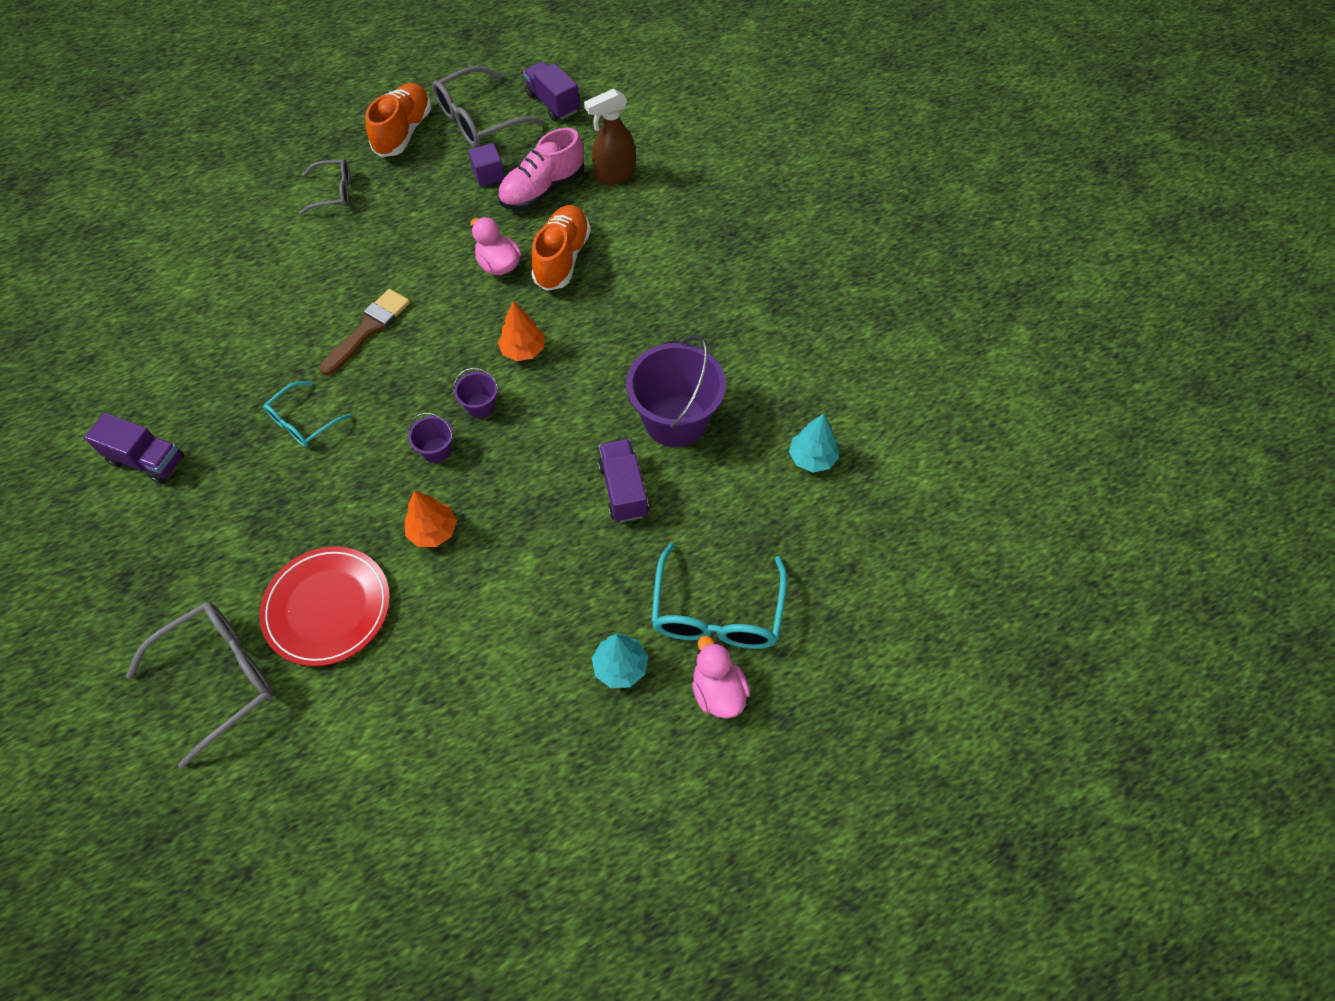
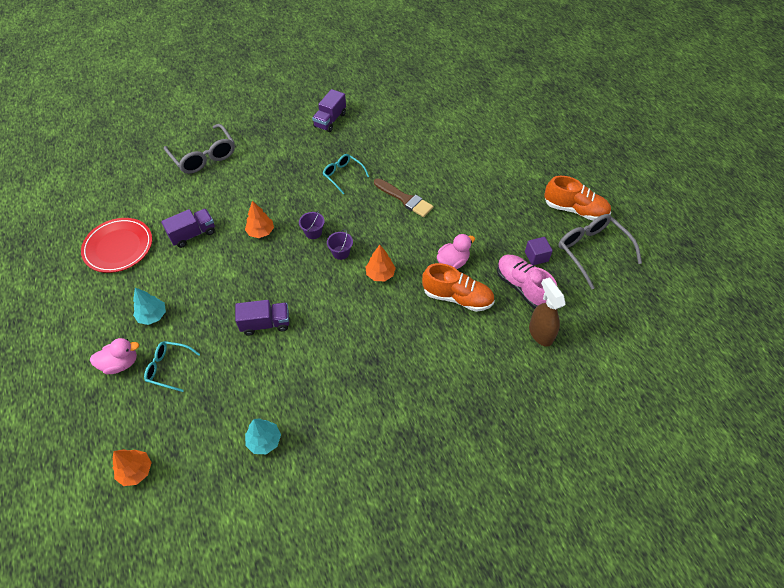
camera: 95 degrees right, 5 degrees down
(327, 607) = (228, 191): red plate -> red plate (118, 247)
(334, 192) = (516, 178): grey glasses -> none
(553, 103) = (616, 296): purple truck -> purple truck (193, 234)
(675, 420) = (312, 356): purple bucket -> none
(716, 613) = (168, 368): turquoise glasses -> turquoise glasses, size x0.60
(886, 612) = (136, 471): none -> orange tree

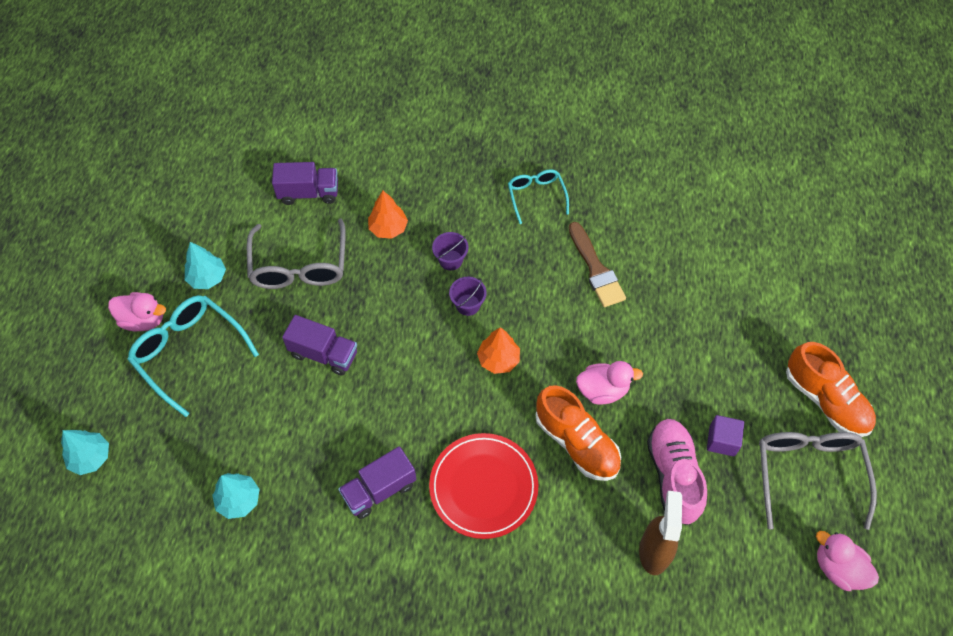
camera: 30 degrees right, 5 degrees up
(118, 247) = (218, 170): red plate -> red plate (483, 487)
(136, 471) = (91, 457): orange tree -> turquoise tree
(168, 368) = (189, 352): turquoise glasses -> turquoise glasses, size x1.67
(204, 156) = (381, 91): grey glasses -> grey glasses (299, 266)
(330, 120) = (568, 107): purple truck -> purple truck (379, 490)
(640, 291) = (838, 568): none -> pink duck

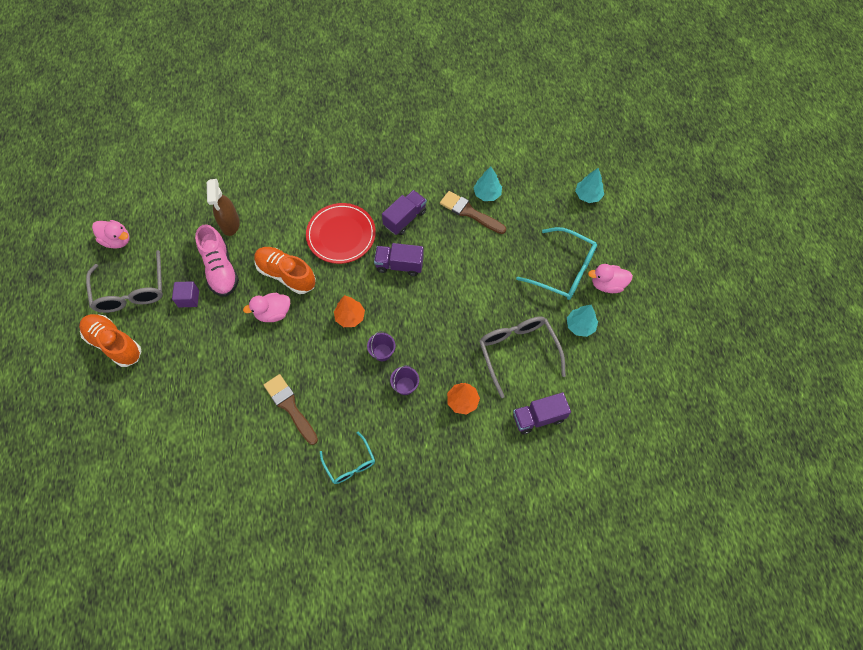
camera: 165 degrees right, 5 degrees up
(278, 475) = (469, 212): none -> brown brush
(324, 354) = (472, 291): purple truck -> purple truck (399, 265)

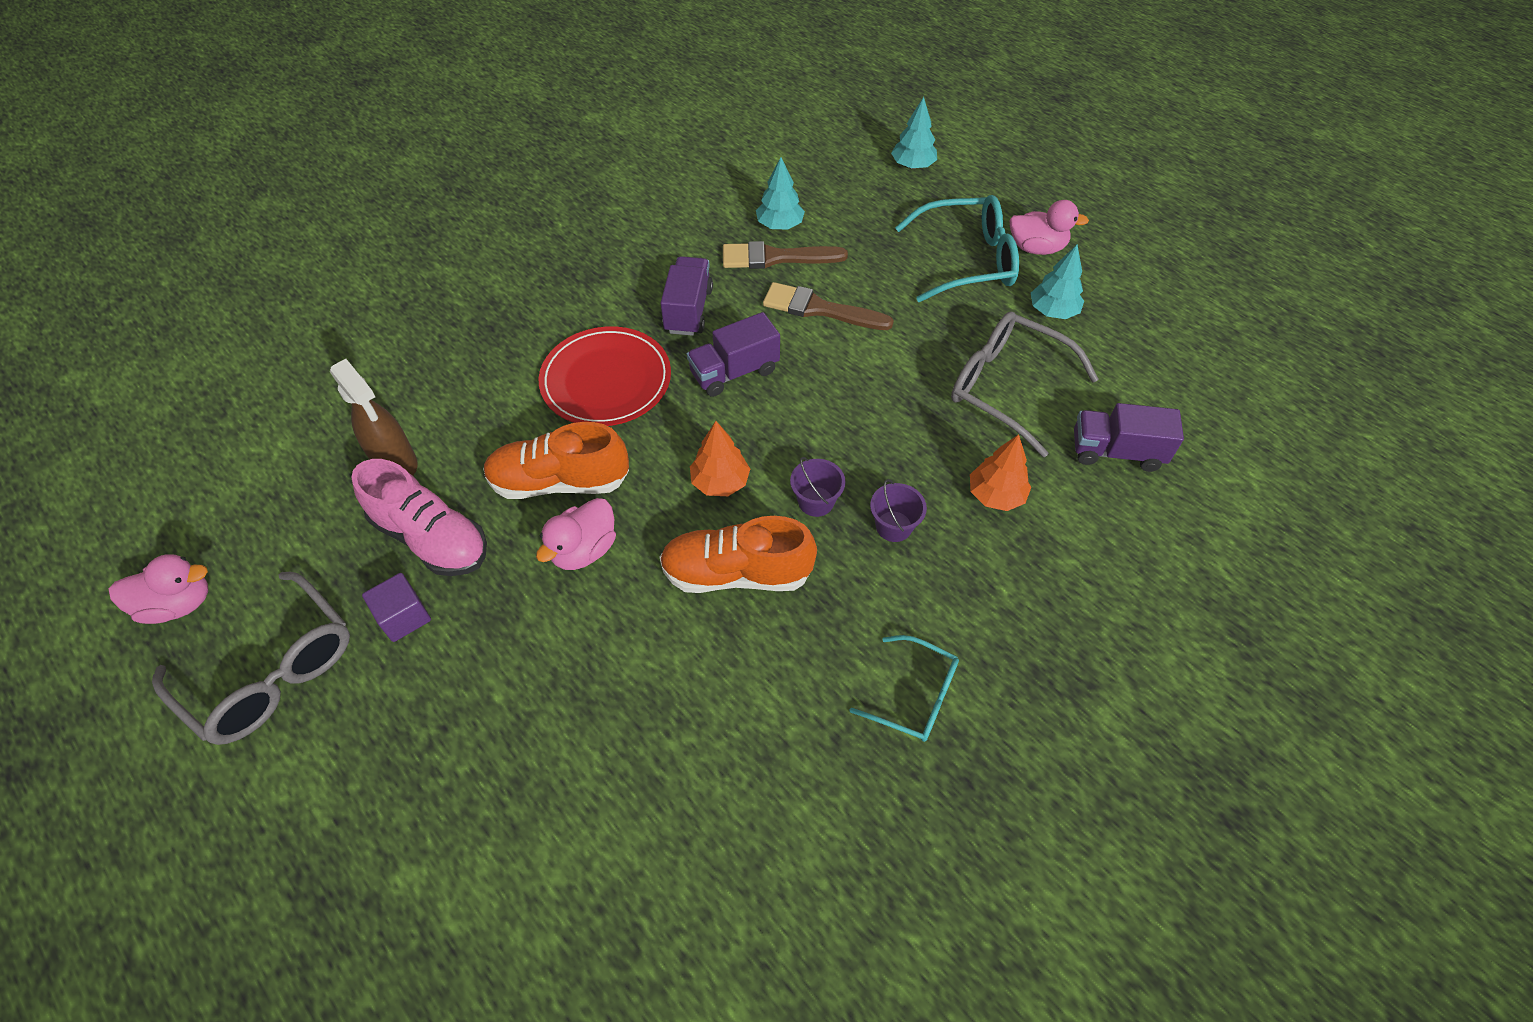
camera: 35 degrees left, 10 degrees down
(114, 344) = (301, 784): orange shoe -> orange shoe (737, 573)
(290, 406) = (736, 674): brown brush -> brown brush (820, 309)
(538, 417) = (1116, 452): purple truck -> purple truck turned 60 degrees clockwise
(607, 284) = (1036, 248): pink duck -> pink duck turned 135 degrees counterclockwise

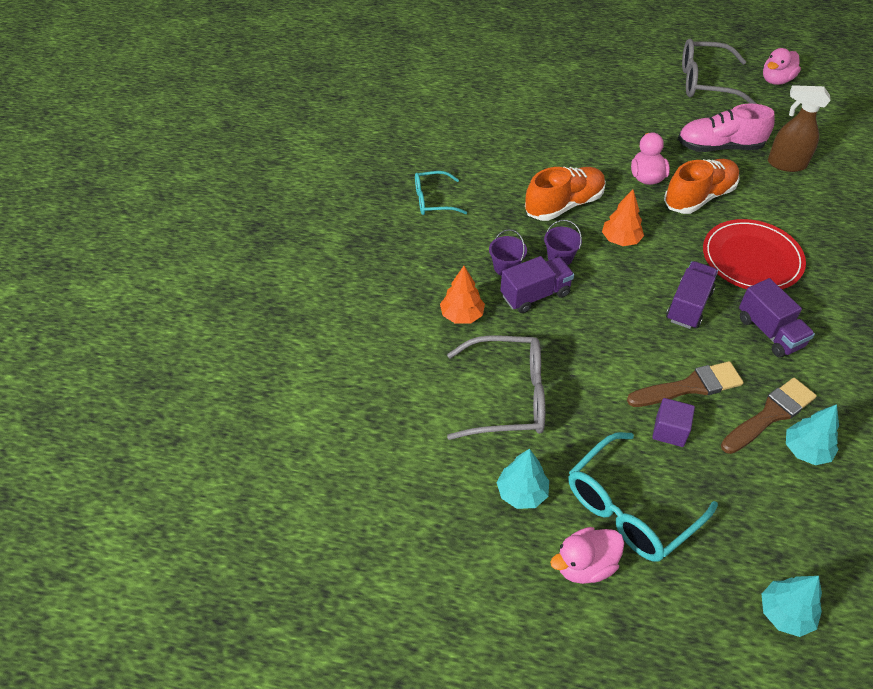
camera: 145 degrees right, 5 degrees down
(404, 617) = (685, 119): purple cube -> purple cube (669, 431)
(1116, 452) = (403, 387): purple truck -> purple truck (535, 295)

